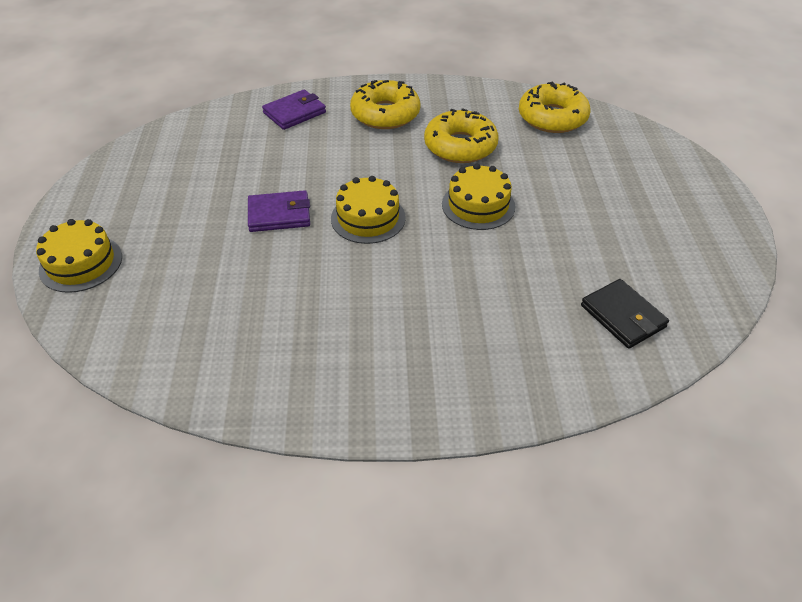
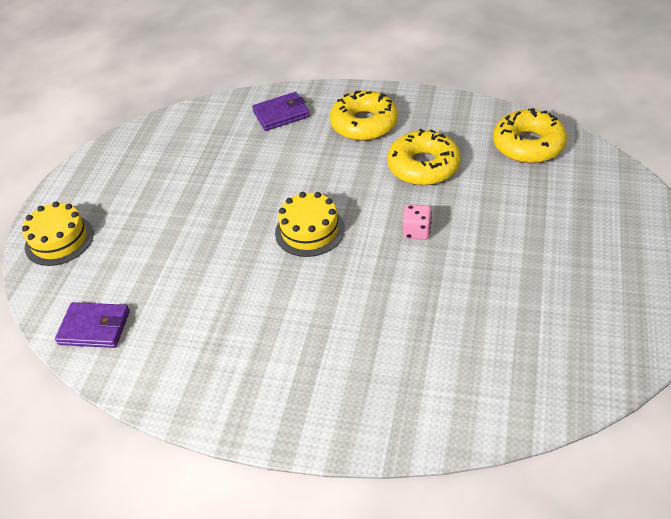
camera: 20 degrees right, 0 degrees up
(279, 214) = (233, 216): purple wallet -> purple wallet (94, 327)
(478, 205) = (417, 231): yellow cake -> pink dice
(623, 316) = (512, 368): black wallet -> none

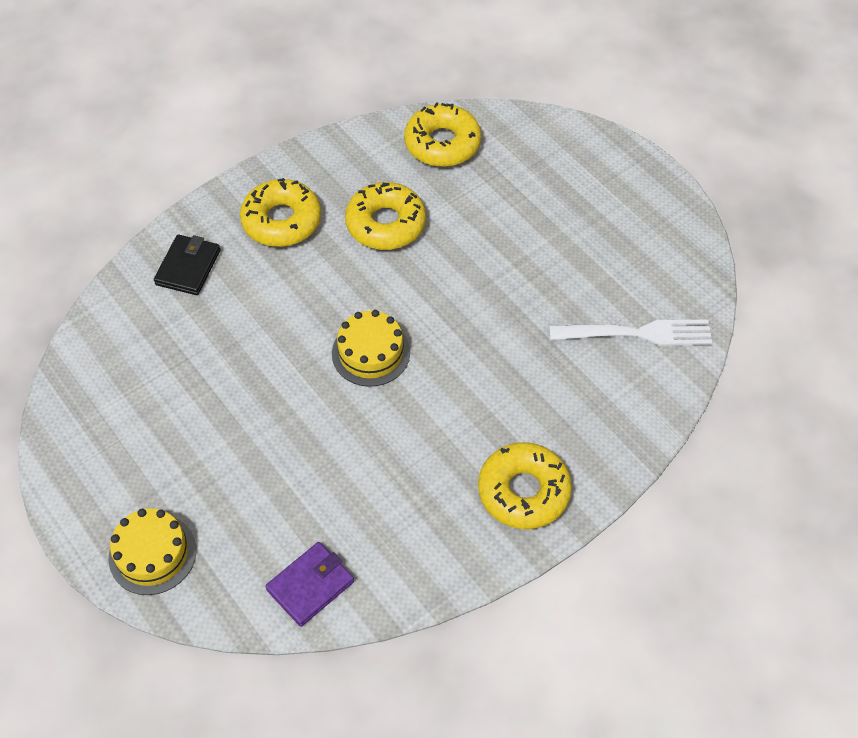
camera: 55 degrees left, 10 degrees up
(279, 393) = (523, 491): none -> yellow donut
(281, 114) = (188, 267): purple wallet -> black wallet
(417, 231) = (454, 285): pink dice -> none
(507, 365) = (638, 333): none -> white fork

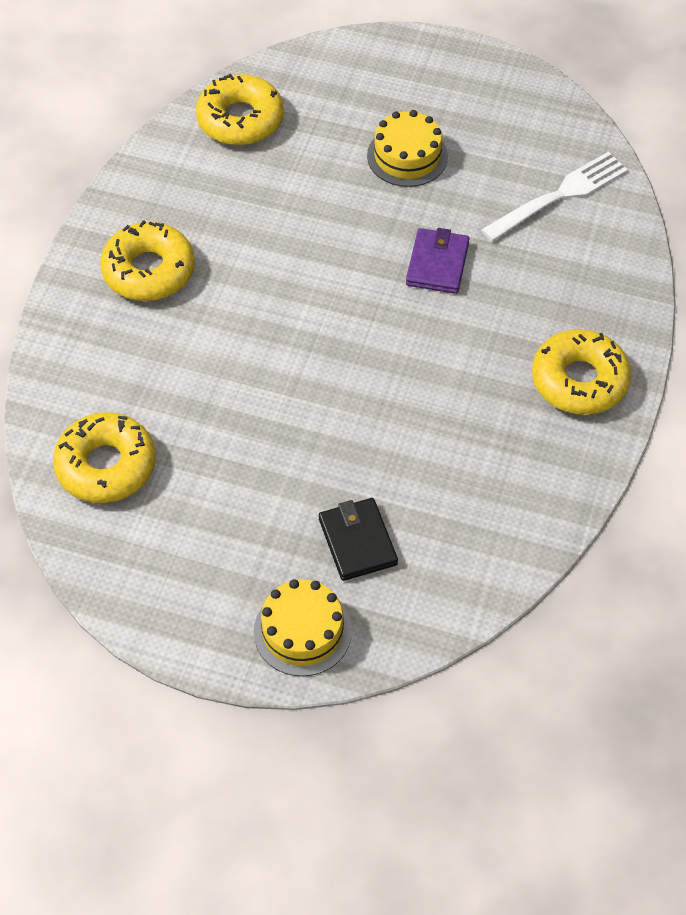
camera: 35 degrees left, 0 degrees up
(188, 267) = (95, 363): black wallet -> black wallet (357, 542)
(310, 585) = (469, 567): purple wallet -> purple wallet (437, 264)
(371, 353) = (343, 342): yellow cake -> yellow cake (407, 156)
(385, 224) = (252, 220): yellow donut -> yellow donut (106, 466)

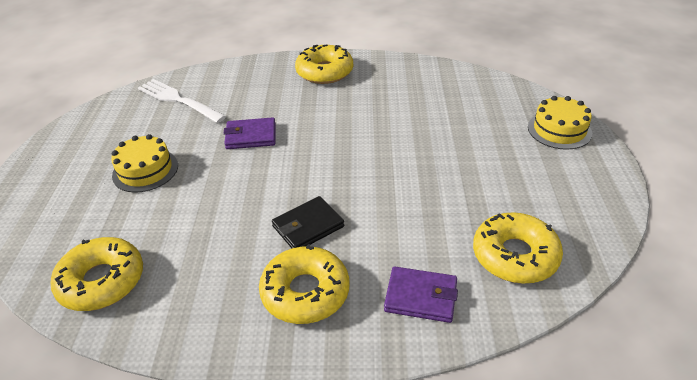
camera: 105 degrees left, 15 degrees down
(96, 362) = (421, 297): none -> purple wallet
(357, 542) = (484, 123): black wallet -> black wallet (308, 226)

